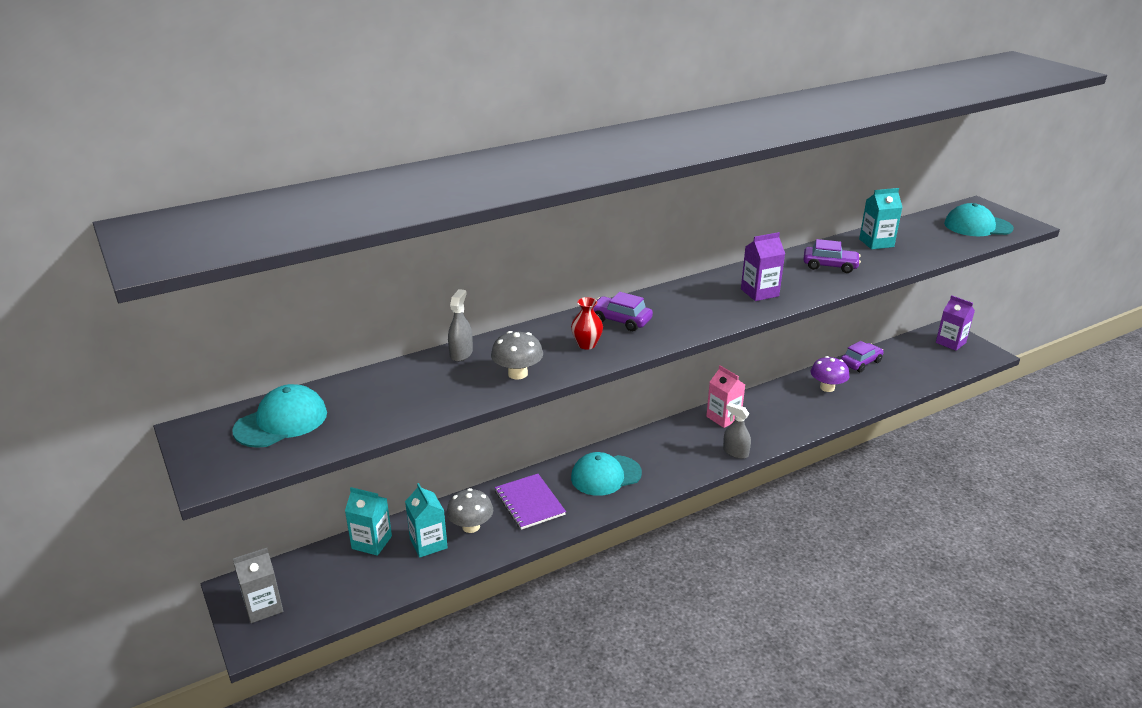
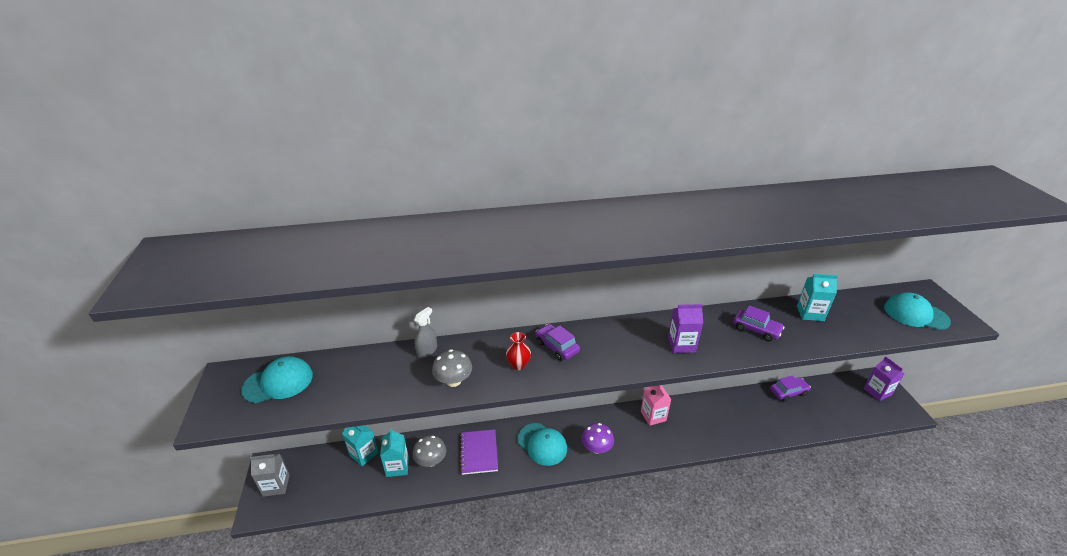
camera: 20 degrees right, 5 degrees up
(605, 475) = (542, 444): turquoise cap -> turquoise cap turned 135 degrees counterclockwise
(735, 452) = (648, 451): grey spray bottle -> none
(827, 387) = (749, 409): purple mushroom -> purple mushroom (596, 448)

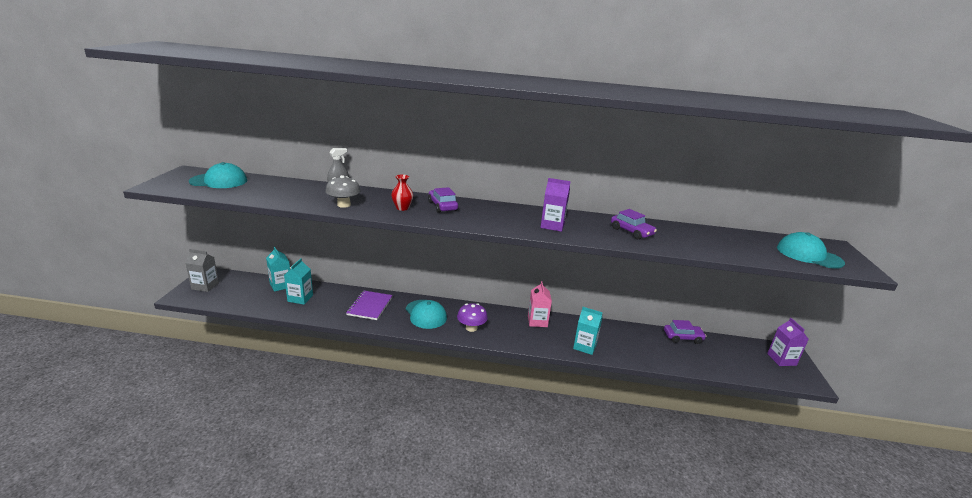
camera: 15 degrees right, 10 degrees down
(431, 461) = (328, 301): grey mushroom -> none
(810, 313) = (694, 234): turquoise carton -> turquoise carton (585, 346)

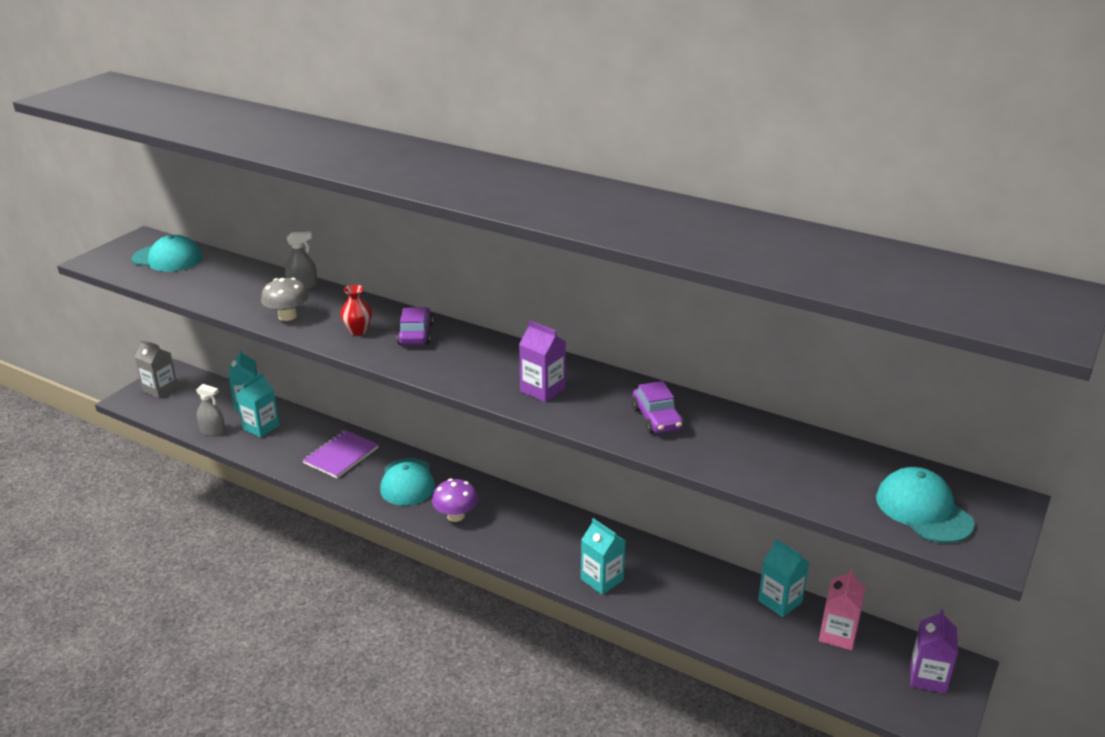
camera: 25 degrees right, 5 degrees up
(264, 306) = (213, 431): none -> grey spray bottle
(537, 321) = (561, 525): pink carton -> pink carton (838, 634)
(682, 337) = (780, 601): purple car -> turquoise carton

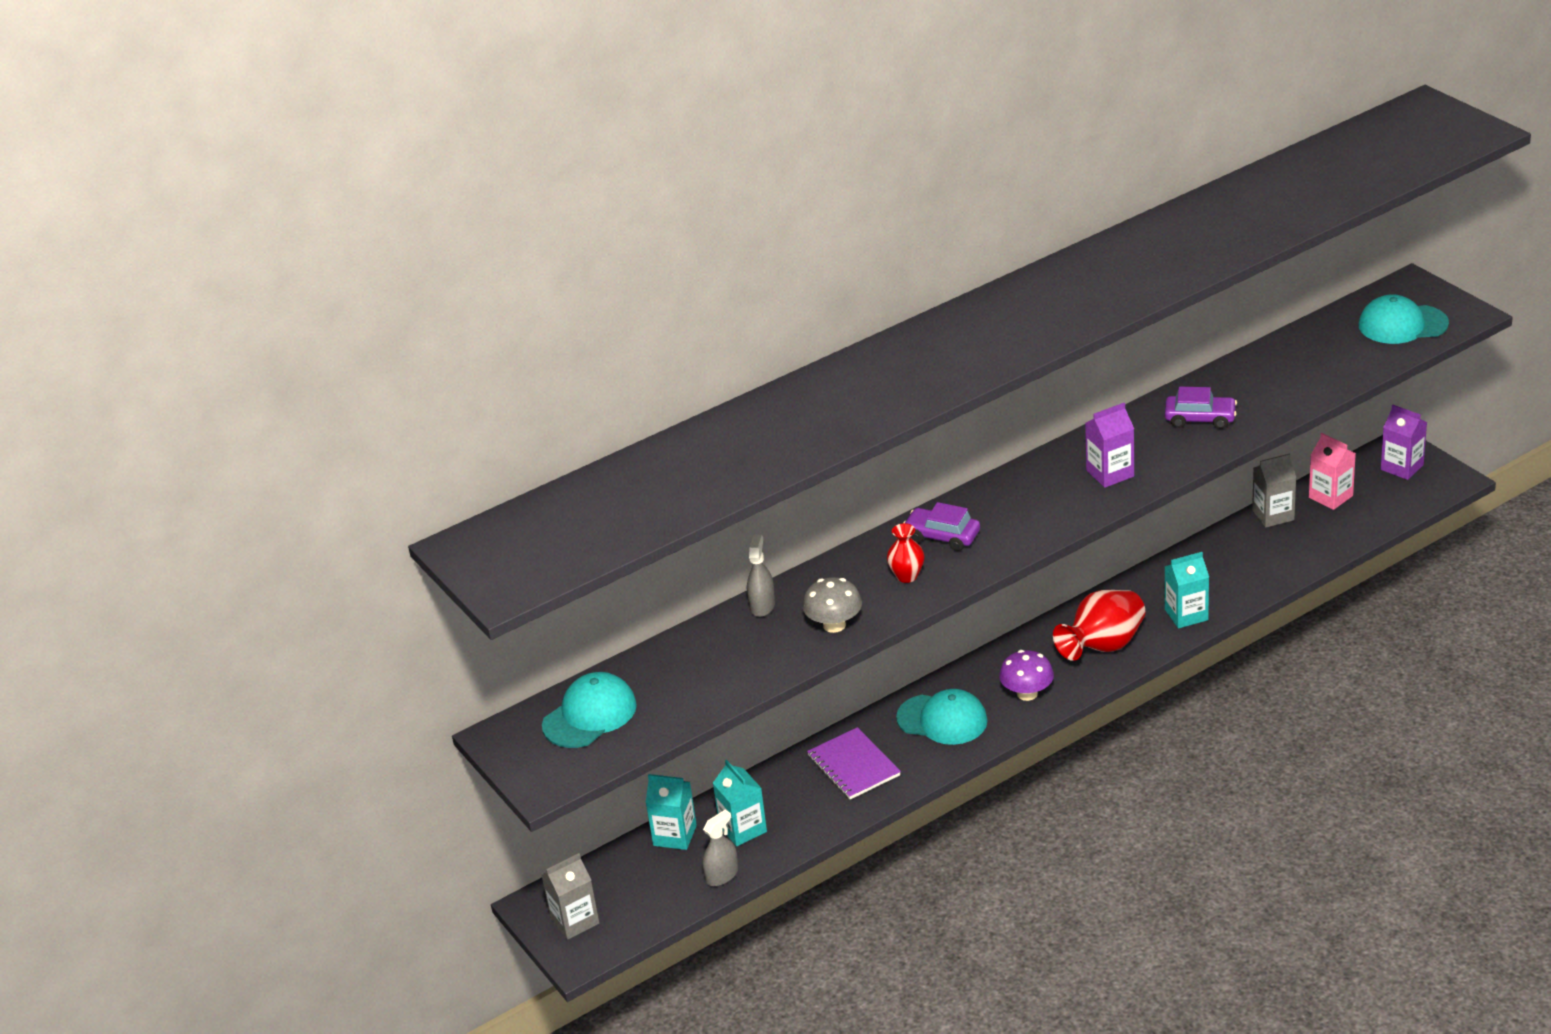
camera: 60 degrees left, 5 degrees up
(534, 541) = (1103, 646): none -> red vase
(780, 601) = (1273, 515): turquoise carton -> grey carton

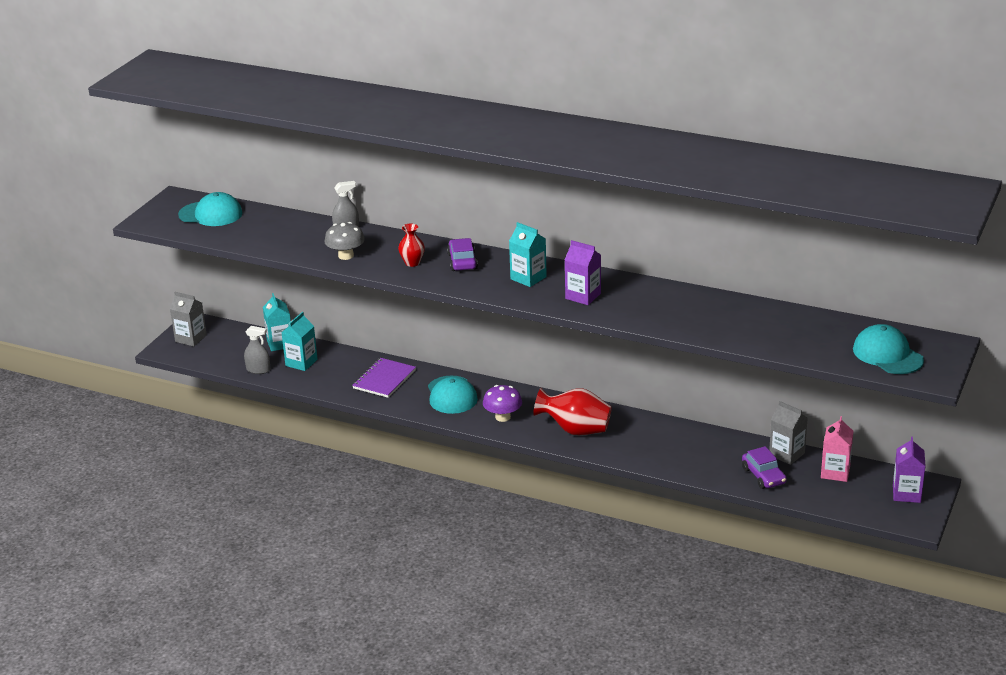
camera: 55 degrees right, 5 degrees down
(1186, 615) = (639, 452): turquoise carton -> turquoise carton (528, 278)
(1200, 418) = (679, 309): purple car -> purple car (763, 476)

